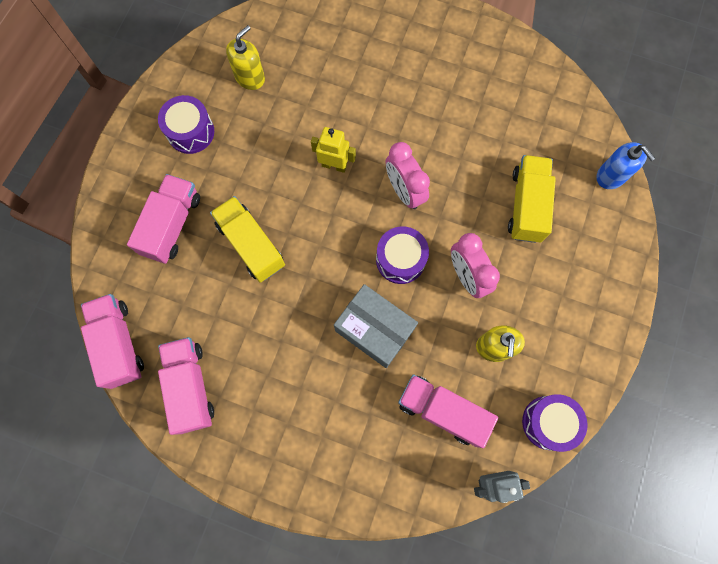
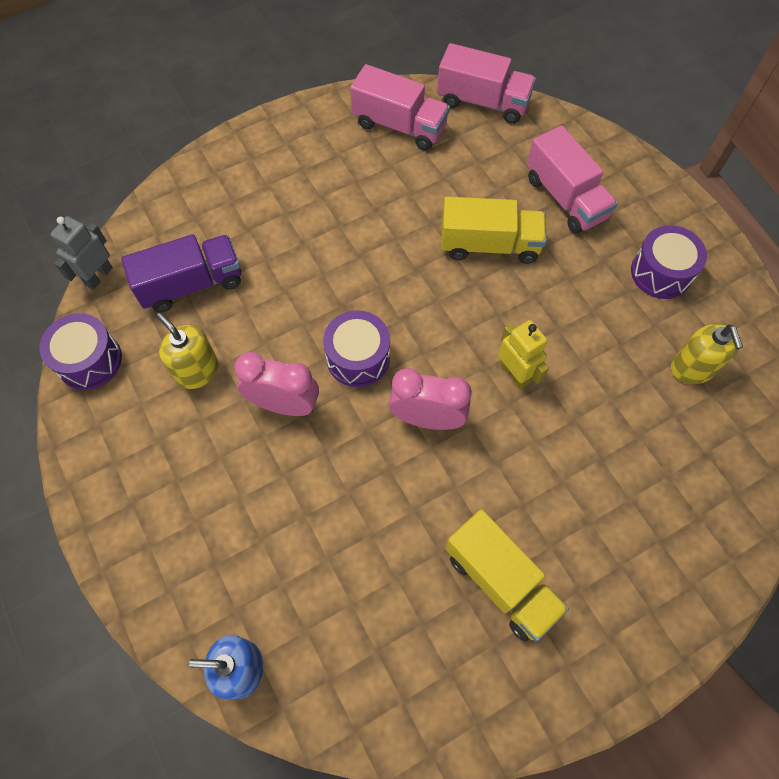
camera: 130 degrees right, 10 degrees down
(334, 165) = (515, 374): yellow robot -> yellow robot turned 90 degrees counterclockwise
(374, 329) = (314, 285): grey box -> none
(442, 411) = (191, 284): pink truck -> purple truck
(526, 205) = (298, 532): yellow truck -> yellow truck (500, 581)

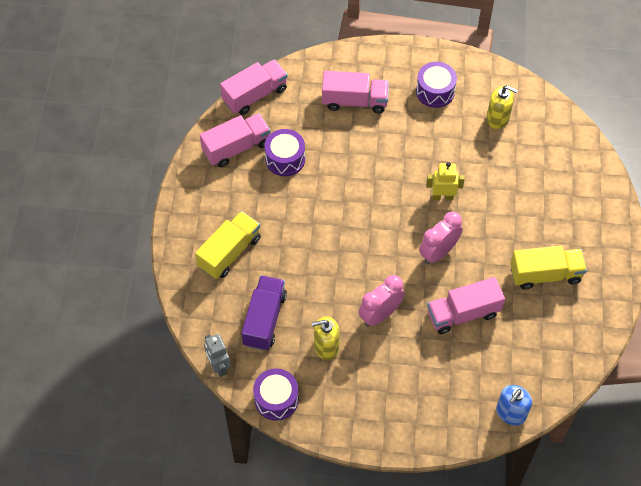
camera: 55 degrees left, 5 degrees down
(357, 506) = (463, 313): none -> pink truck
(358, 358) = (378, 263): purple drum -> purple drum (285, 159)
(489, 245) = (356, 156): yellow truck -> yellow truck (229, 252)

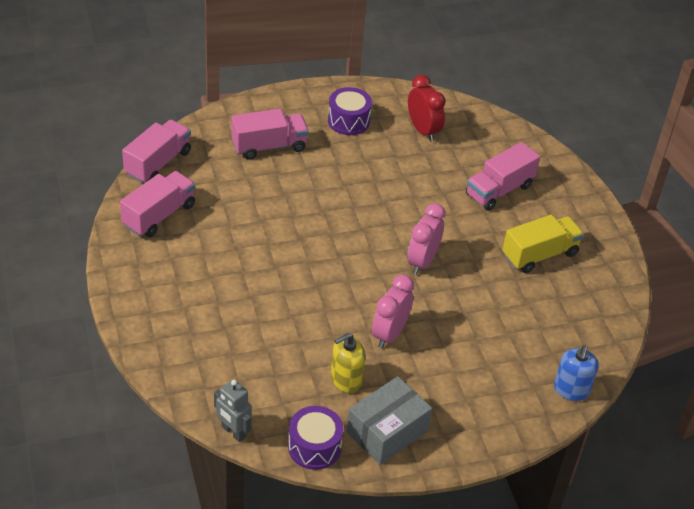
camera: 25 degrees left, 15 degrees down
(229, 252) = (195, 316): yellow truck -> none
(264, 319) = (264, 371): purple truck -> none
(285, 159) = (218, 214): purple drum -> none
(339, 404) = (387, 432): none -> grey box
(442, 196) = (402, 210): yellow robot -> none
(463, 313) = (475, 311): pink truck -> pink truck (499, 190)
(497, 118) = (423, 130): yellow soap dispenser -> red clock

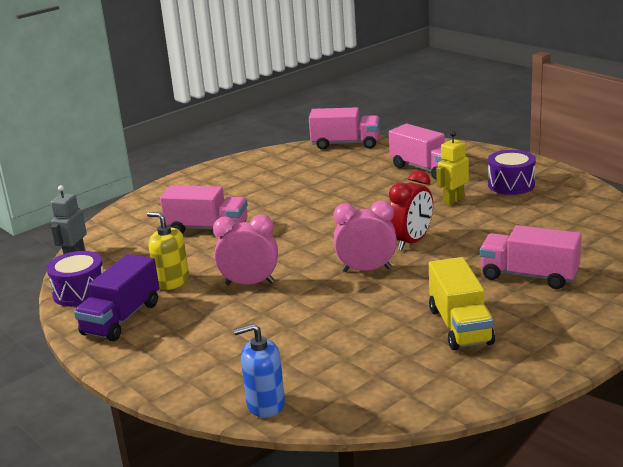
camera: 70 degrees right, 20 degrees down
(159, 215) = (288, 162): pink truck -> pink truck (207, 229)
(346, 162) = (453, 200): none -> yellow robot
(387, 432) = (122, 318): grey box -> purple truck
(423, 130) = (555, 216): red clock -> red clock (411, 242)
(539, 255) = (460, 326): yellow truck -> yellow truck turned 45 degrees clockwise

